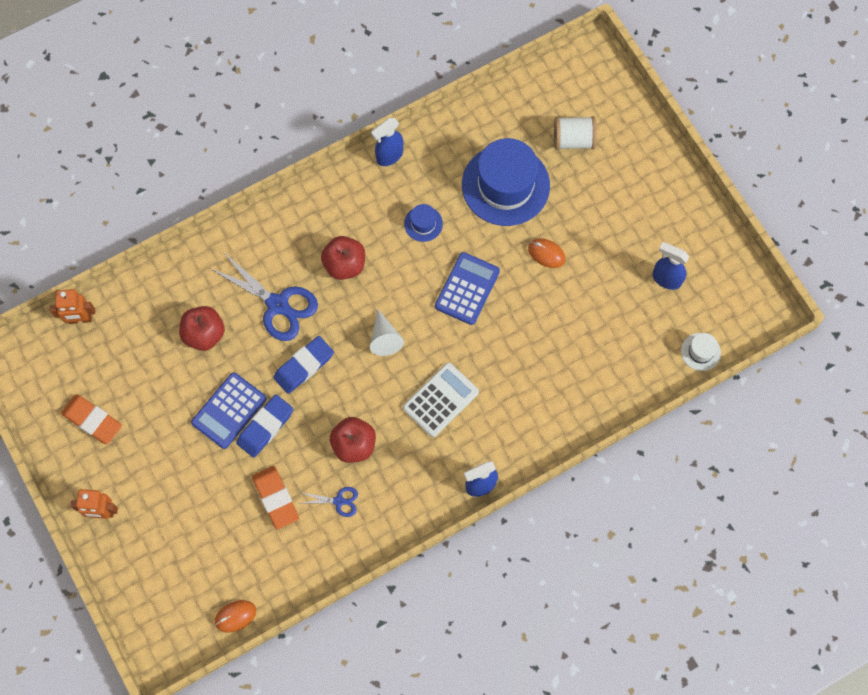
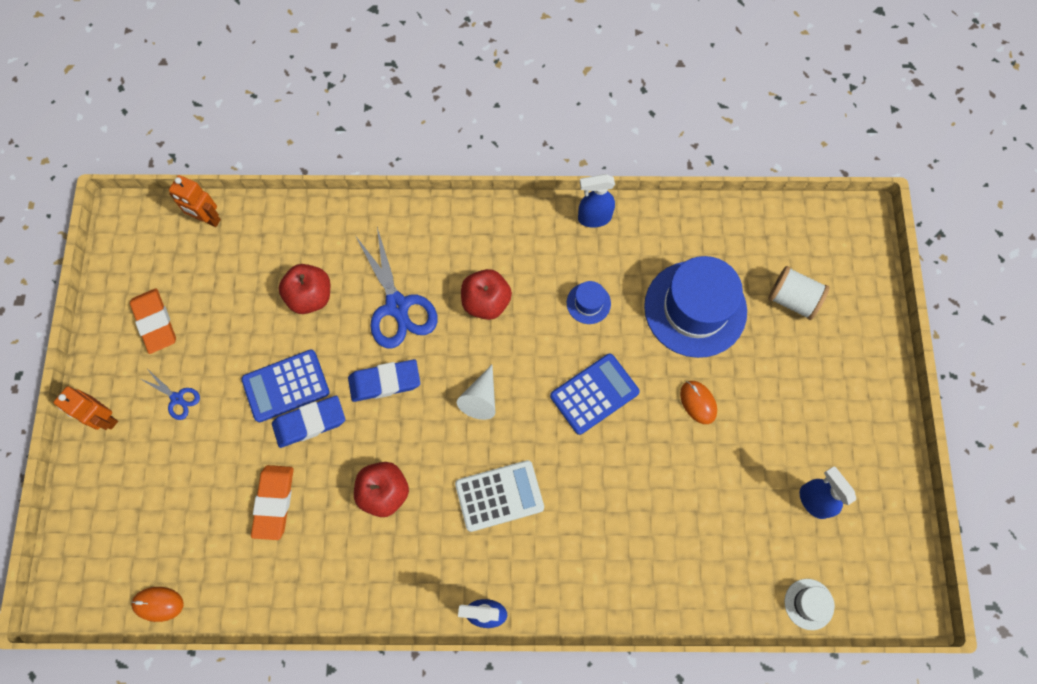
camera: 30 degrees right, 0 degrees up
(339, 501) = (333, 543): blue scissors -> blue scissors (177, 398)

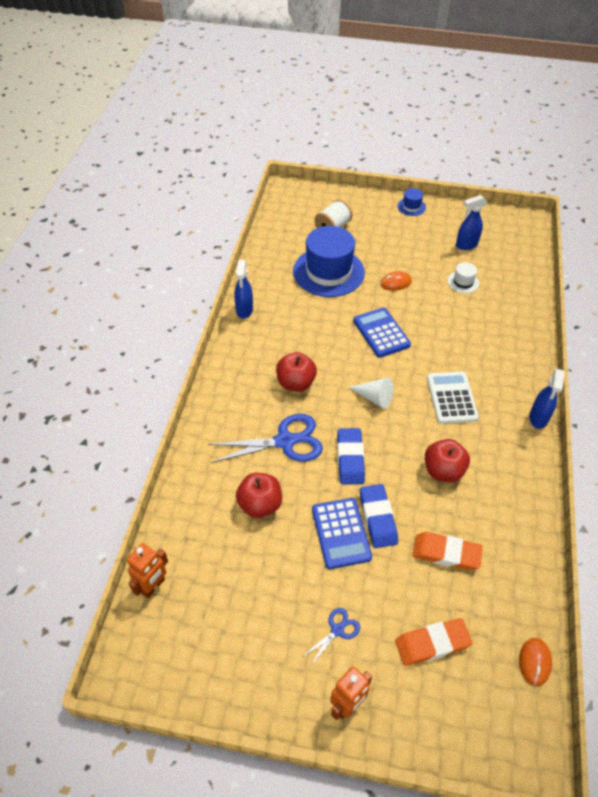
camera: 80 degrees left, 20 degrees down
(155, 322) = (253, 646): orange eraser -> orange eraser (432, 643)
(588, 303) = (311, 324): blue hat -> blue hat (411, 207)
(809, 604) = (529, 259): white hat -> white hat (463, 282)

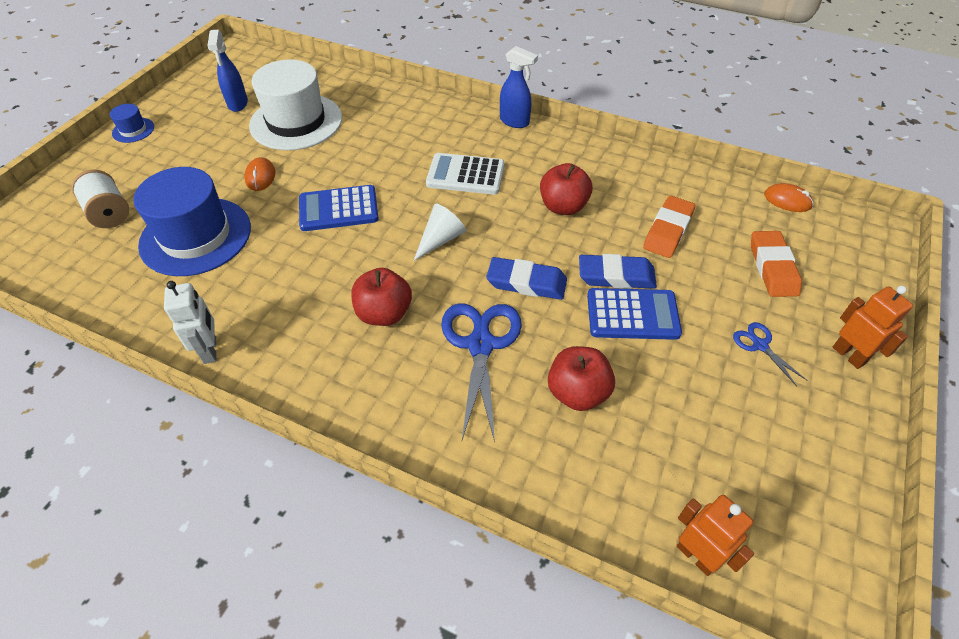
camera: 75 degrees left, 0 degrees up
(244, 310) = (210, 350): blue spray bottle -> white robot
(463, 282) = (296, 122): white hat -> white hat, size x2.30

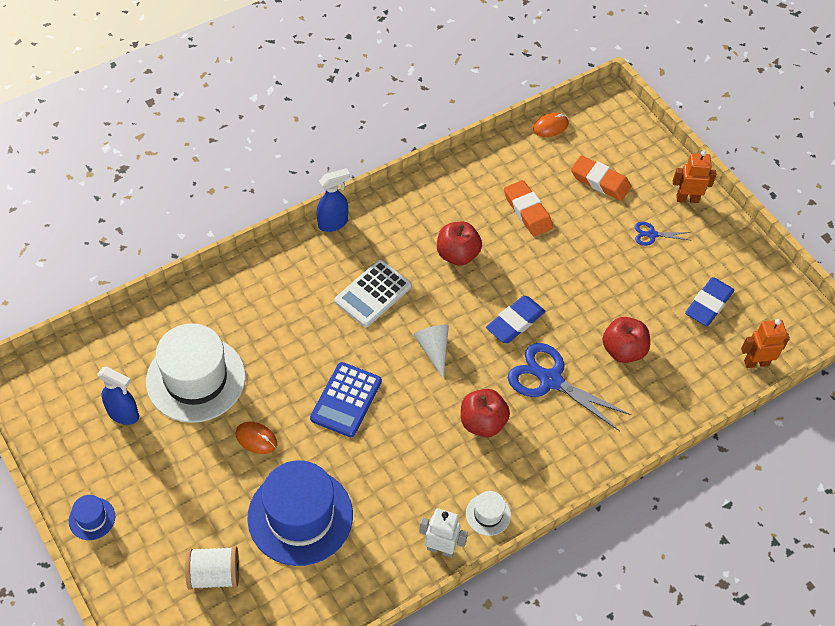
camera: 60 degrees left, 5 degrees up
(274, 370) = (488, 514): none -> white hat
(616, 276) = (546, 268): blue eraser -> blue eraser (708, 304)
(632, 314) = (584, 281): blue calculator -> none

